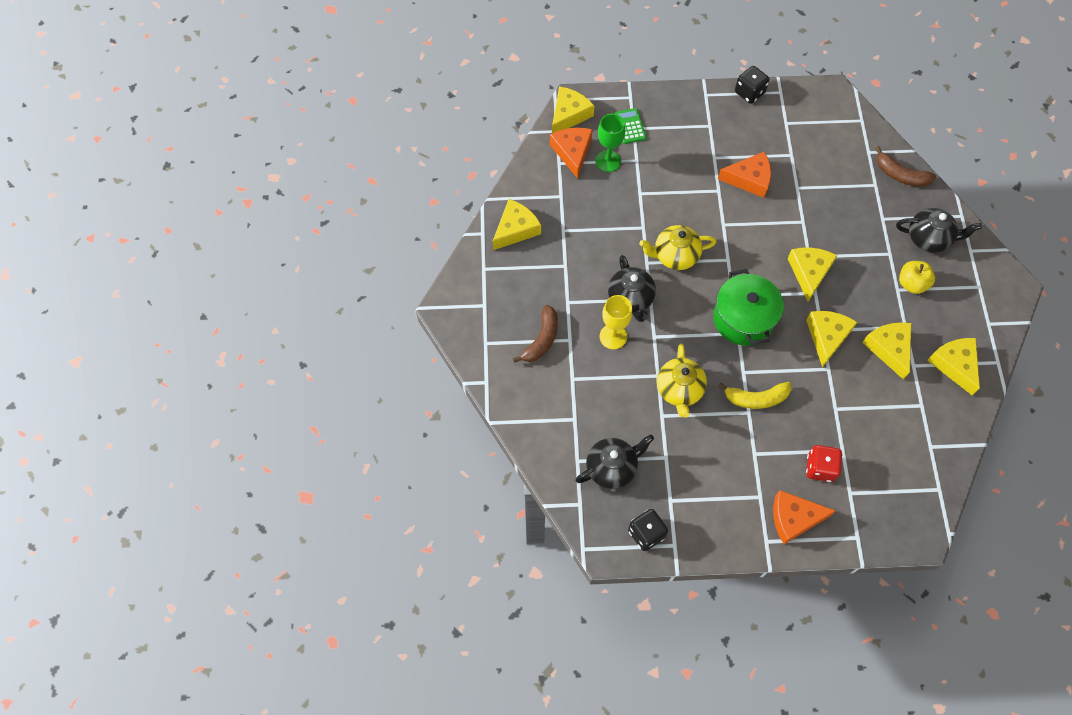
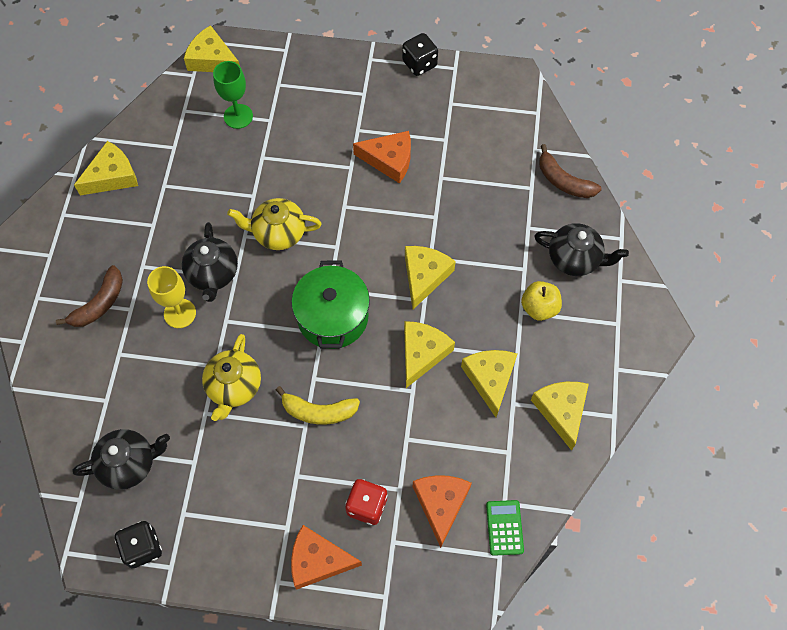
camera: 10 degrees right, 0 degrees up
(569, 115) = (212, 59): yellow cheese -> yellow cheese turned 105 degrees counterclockwise
(572, 152) = (202, 101): orange cheese -> orange cheese (441, 504)
(630, 126) = (275, 81): green calculator -> green calculator (504, 527)

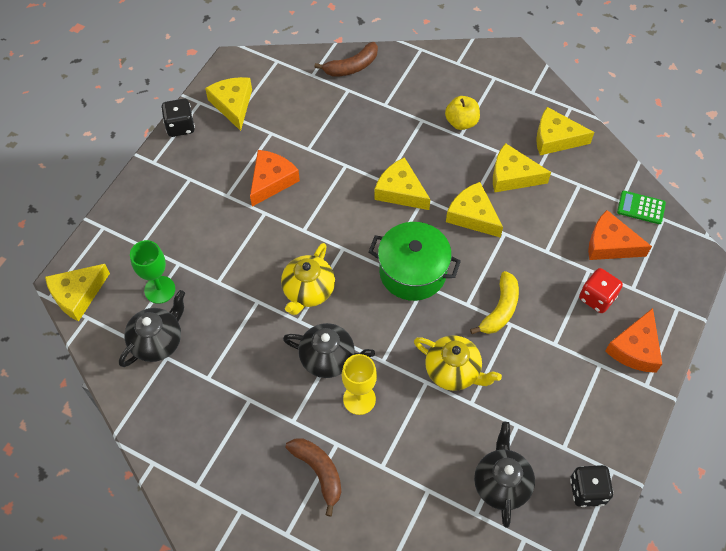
camera: 70 degrees left, 5 degrees down
(112, 176) = (172, 425): yellow cheese -> yellow cheese (233, 105)
(575, 259) = (427, 84): black teapot -> black teapot (158, 341)

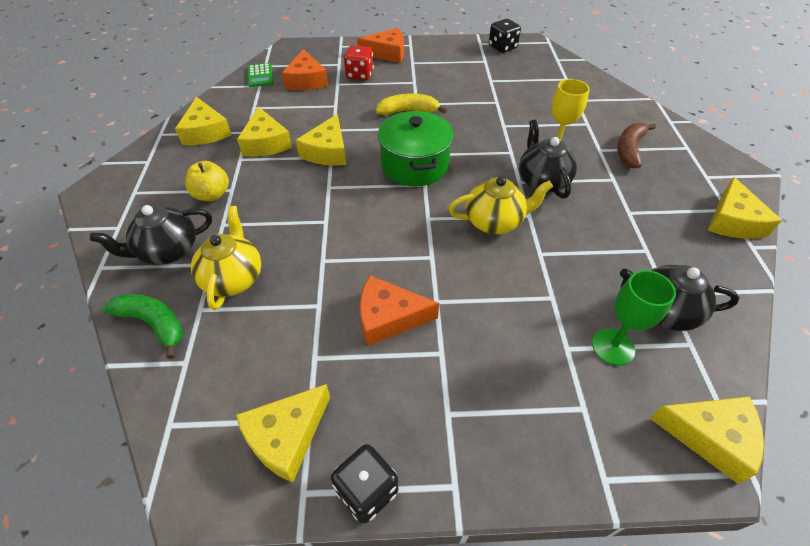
camera: 120 degrees left, 10 degrees down
(352, 66) = (154, 323): brown banana -> green banana
(400, 191) = (330, 205): yellow cheese -> yellow cheese (732, 221)
(453, 371) = (481, 116): yellow teapot -> yellow teapot (233, 278)
(501, 483) = (536, 75): black teapot -> black teapot (168, 251)

